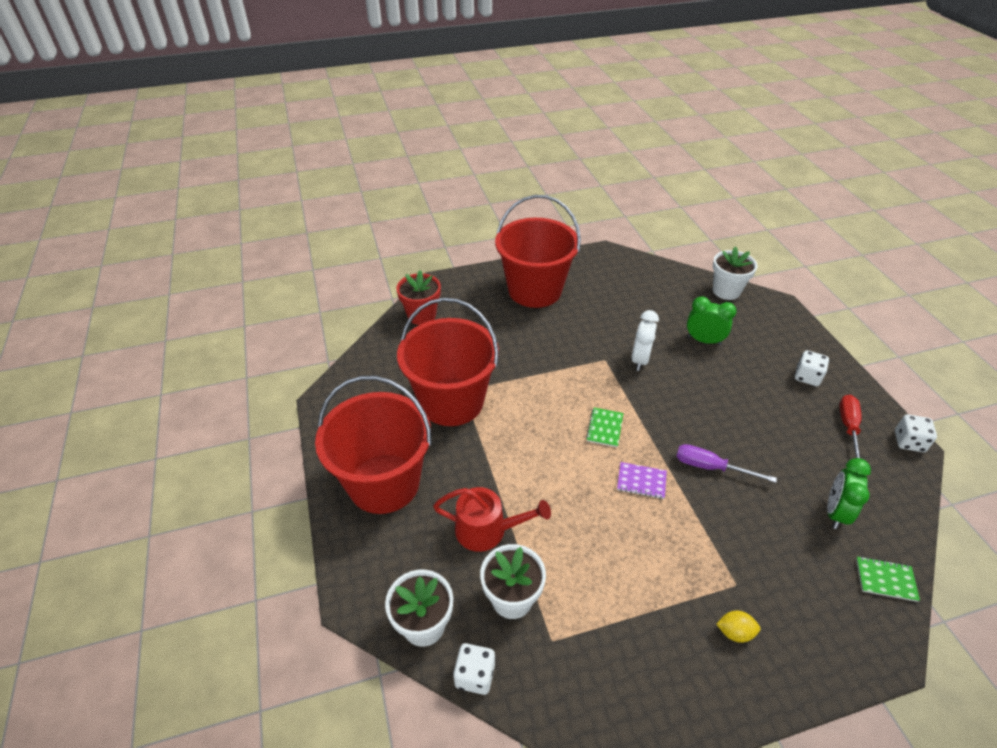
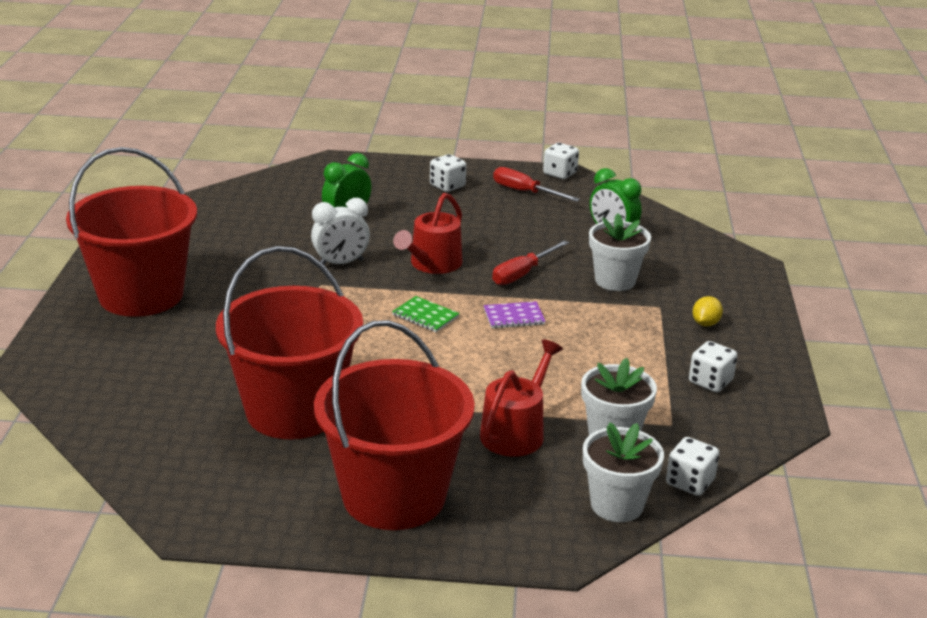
camera: 70 degrees left, 15 degrees down
(421, 315) = (91, 398): red flower pot -> none
(636, 659) = (710, 382): none -> white dice
(640, 360) = (341, 263): white clock -> white clock turned 60 degrees counterclockwise
(641, 481) = (514, 317): purple notebook -> purple notebook turned 45 degrees clockwise
(680, 408) = (432, 264): none -> red watering can
(710, 467) = (522, 274): purple screwdriver -> red screwdriver
(726, 291) = (282, 179): white flower pot -> white flower pot (615, 281)
(885, 579) = (688, 239): green notebook -> none

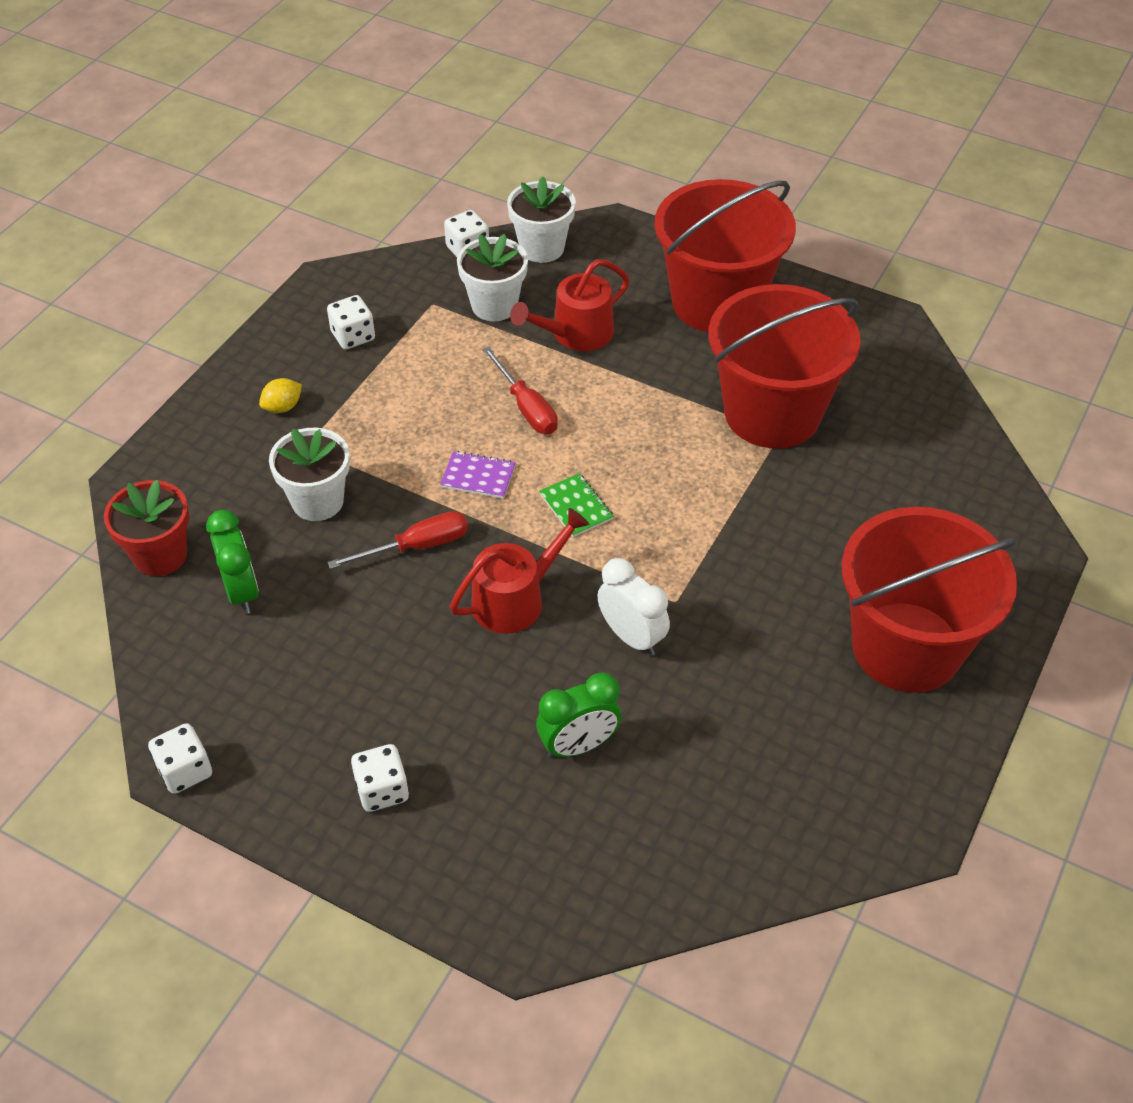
camera: 155 degrees left, 20 degrees up
(341, 263) = (632, 637): white clock -> white clock turned 45 degrees clockwise
(525, 192) = (278, 734): red screwdriver -> red screwdriver (526, 407)
(683, 238) = (160, 555): none -> red flower pot

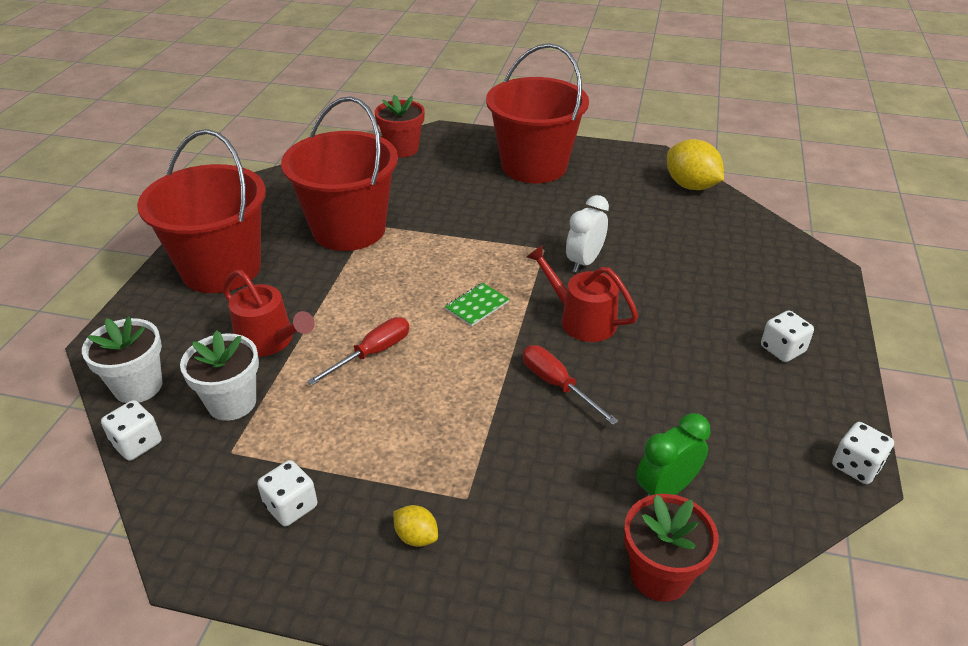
camera: 105 degrees left, 10 degrees down
(317, 501) = (535, 466): white flower pot -> none
(478, 476) = (464, 365): purple notebook -> none
(578, 745) = (683, 270): green clock -> none
(803, 850) = (690, 186): none -> yellow lemon
(985, 494) = (402, 149): none -> red flower pot

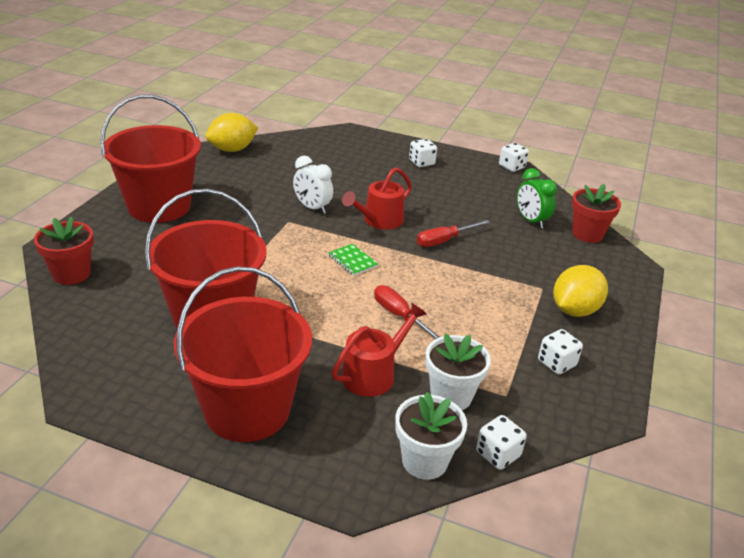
camera: 85 degrees left, 5 degrees down
(416, 537) = (574, 310): yellow lemon -> yellow lemon, size x2.04

